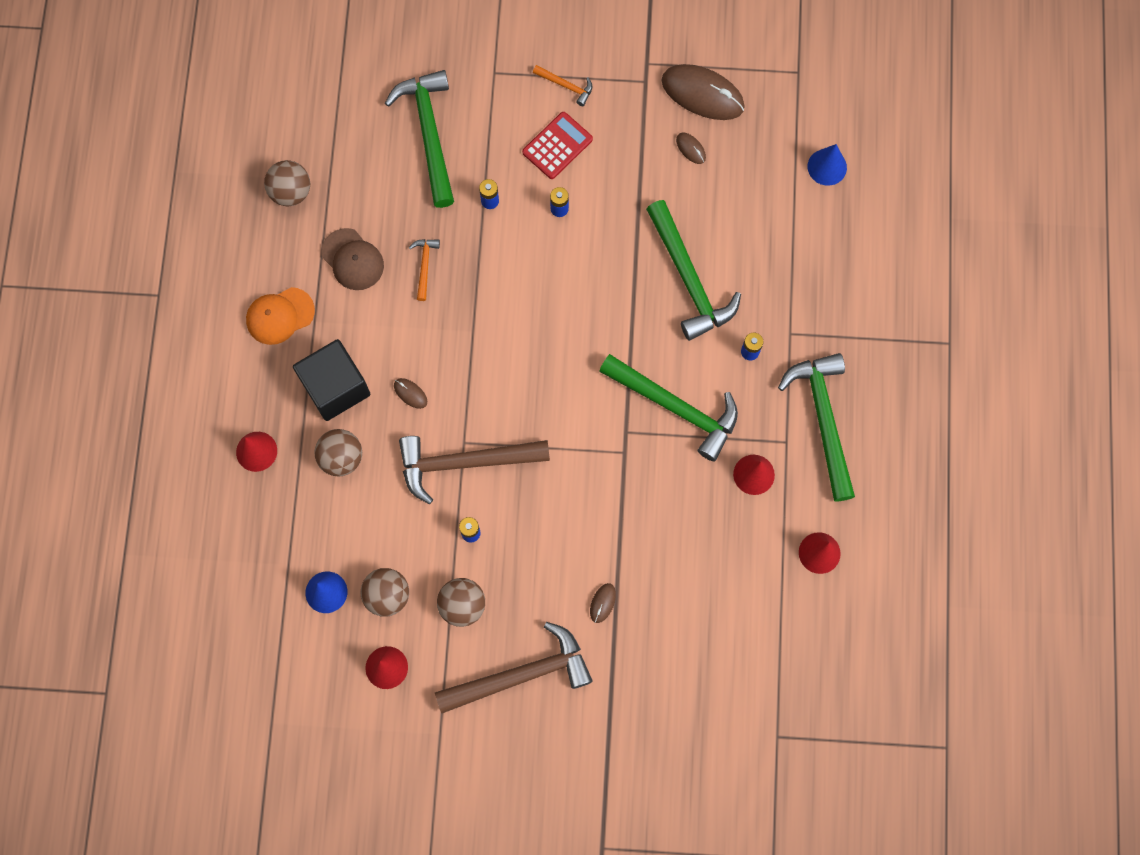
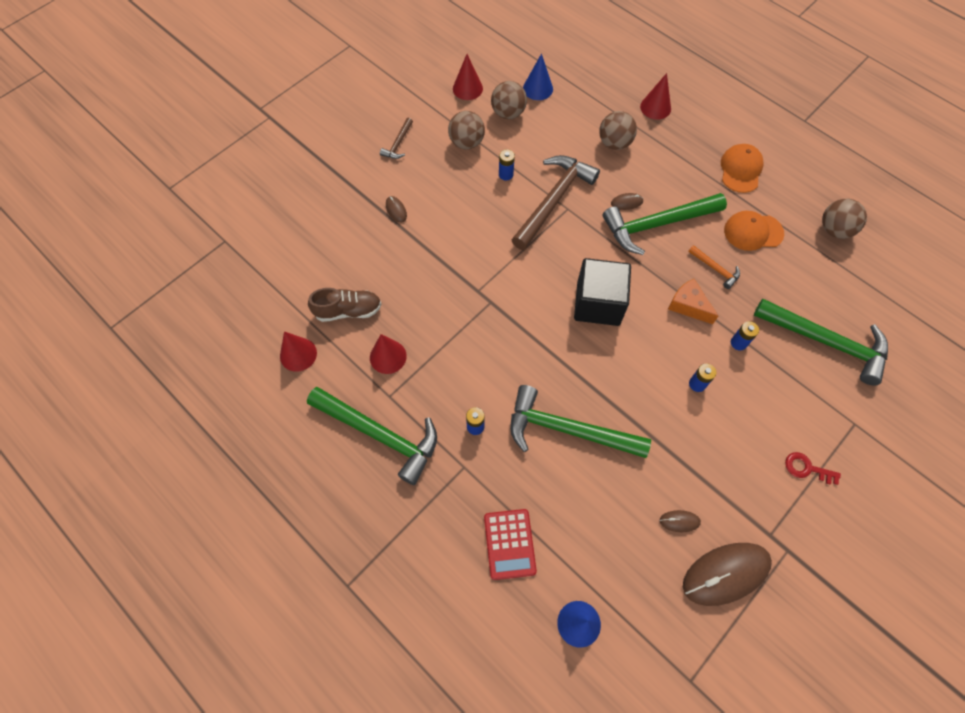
camera: 130 degrees right, 10 degrees down
(335, 387) = (665, 168): black cube -> black cube (598, 304)
(352, 259) = (753, 232): brown cap -> orange cap
(485, 264) = (688, 306): none -> orange cheese
(521, 675) = (398, 143): brown hammer -> brown hammer, size x0.45
(557, 146) = (754, 422): red calculator -> red calculator (509, 544)
(566, 86) = (807, 468): orange hammer -> red key
(675, 408) = (479, 345): green hammer -> green hammer (657, 224)
(743, 549) = (348, 311): none -> brown shoe

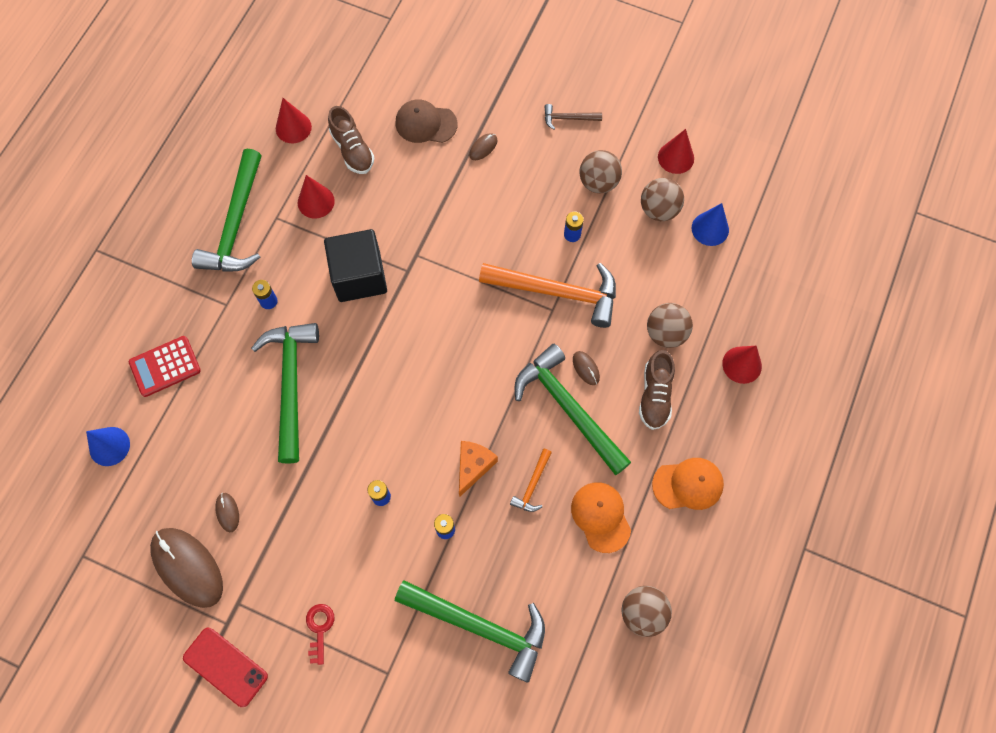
camera: 70 degrees right, 5 degrees up
(350, 245) = (425, 123): none -> brown cap
(553, 200) = (557, 292): brown hammer -> orange hammer
(598, 304) = (442, 374): black cube -> black cube (359, 276)
(663, 166) = (655, 395): none -> brown shoe
(826, 342) = (480, 626): green hammer -> green hammer turned 75 degrees counterclockwise
(828, 562) = (225, 666): none -> red phone

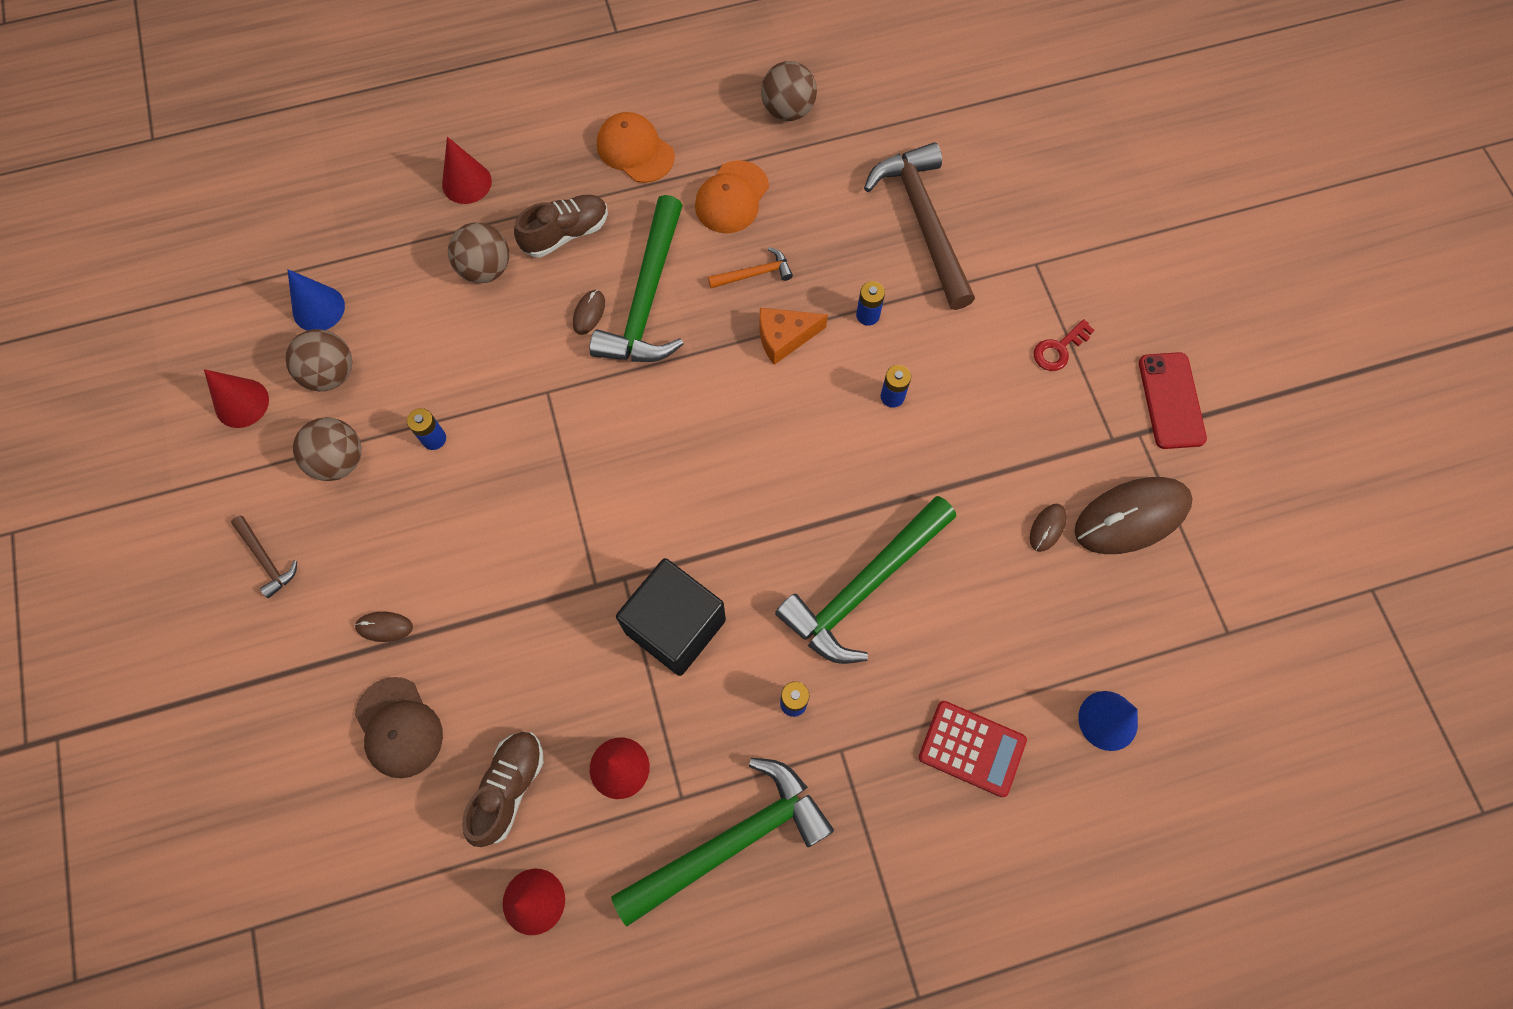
camera: 130 degrees left, 0 degrees up
(187, 567) = (1131, 517): brown mouse -> brown mouse turned 60 degrees clockwise
(480, 626) = (923, 222): green hammer -> brown hammer
(557, 292) = (521, 401): orange hammer -> none

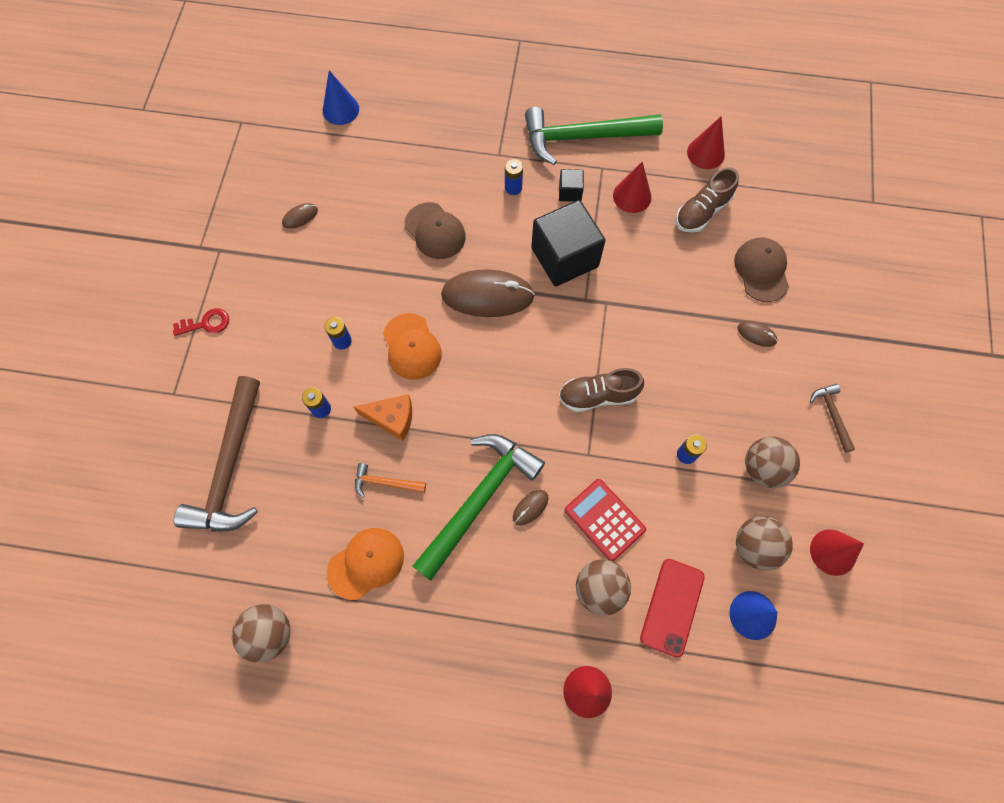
camera: 155 degrees left, 0 degrees up
(566, 234) = (520, 593): brown shoe -> brown shoe (598, 396)
(635, 150) = (423, 654): orange cap -> orange cap (412, 346)
(710, 733) = (570, 192): none -> black cube
(863, 587) = (435, 231): green hammer -> brown cap
(972, 748) = (424, 126): red calculator -> red calculator (604, 519)
(1131, 517) = (244, 201): brown mouse -> brown mouse (487, 296)
(1171, 400) = (162, 258): red phone -> red phone (672, 607)

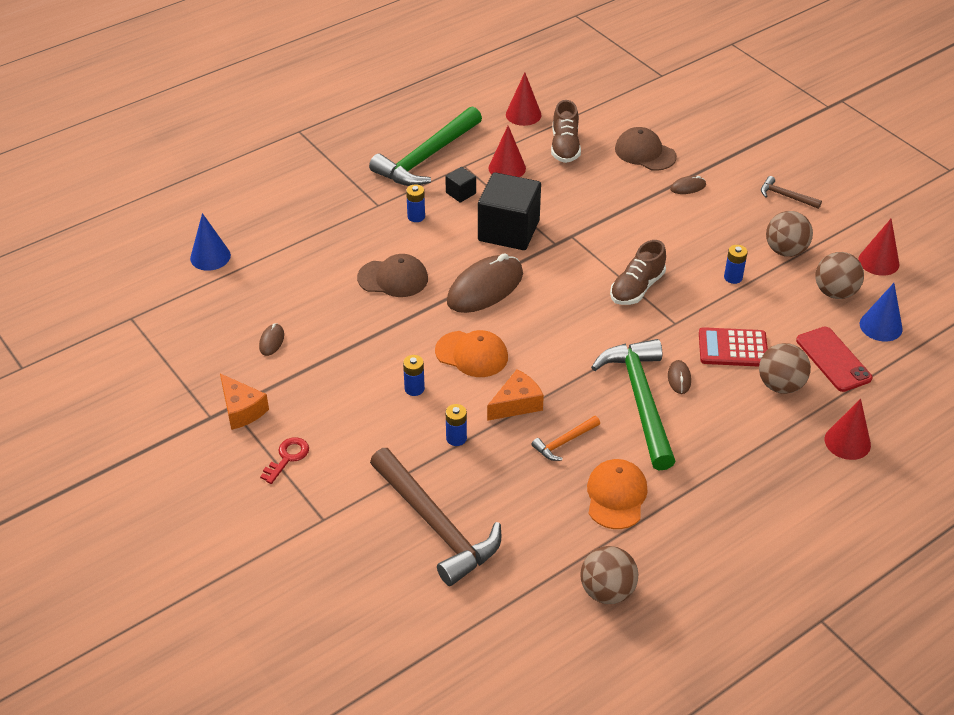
camera: 45 degrees left, 25 degrees down
(222, 258) = (242, 410): none -> orange cheese

